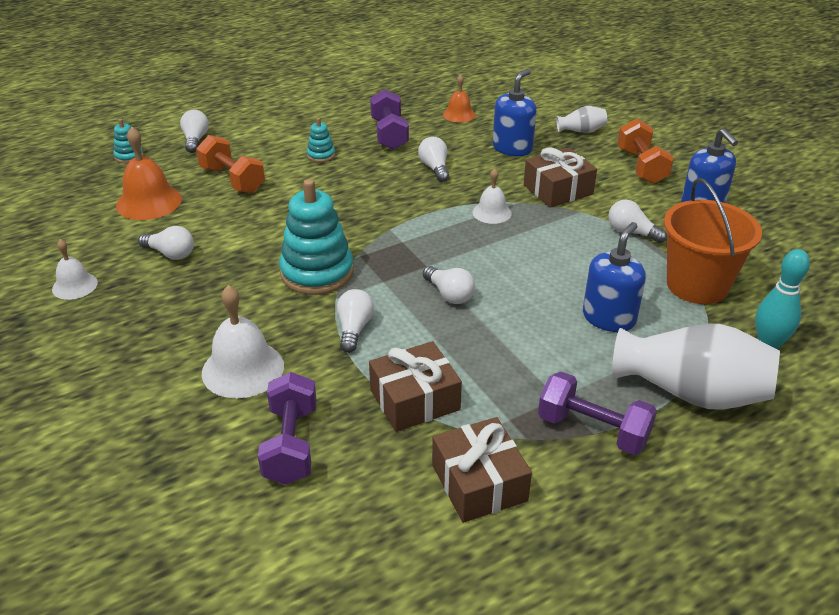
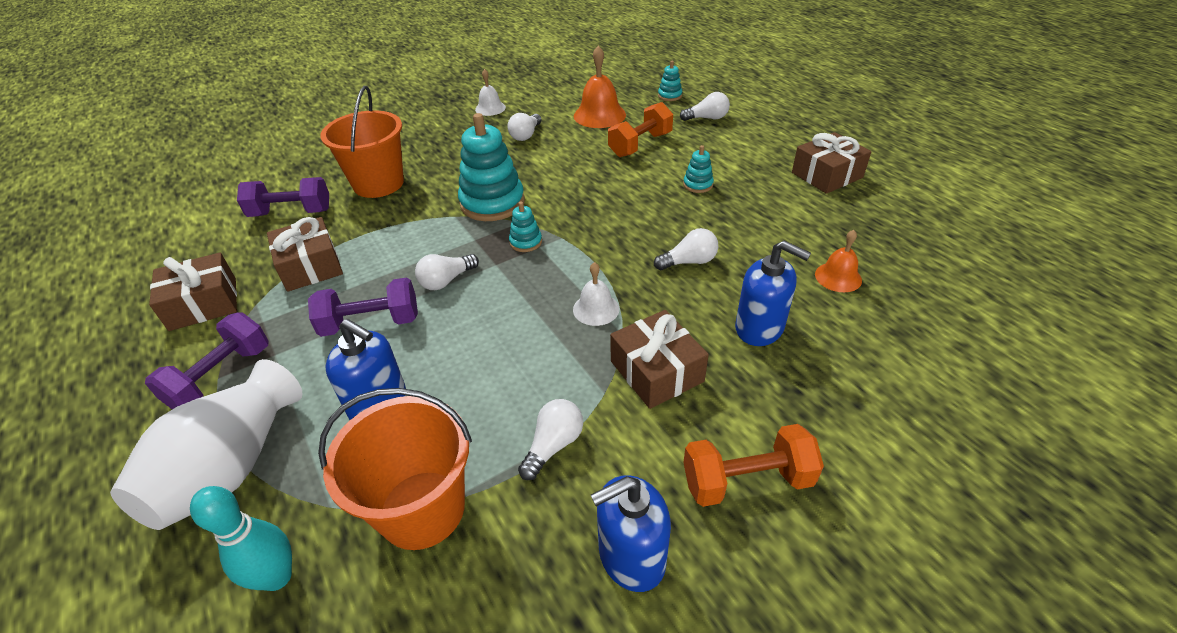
camera: 90 degrees right, 5 degrees up
(243, 369) = (378, 184): white bell -> orange bucket
(325, 99) = (827, 175): none -> brown gift
(354, 329) = (410, 229): white light bulb -> none
(389, 134) = (760, 224): purple dumbbell -> purple dumbbell (371, 323)
(393, 249) = (526, 242): none -> turquoise stacking toy
(581, 131) = (843, 408): white vase -> none

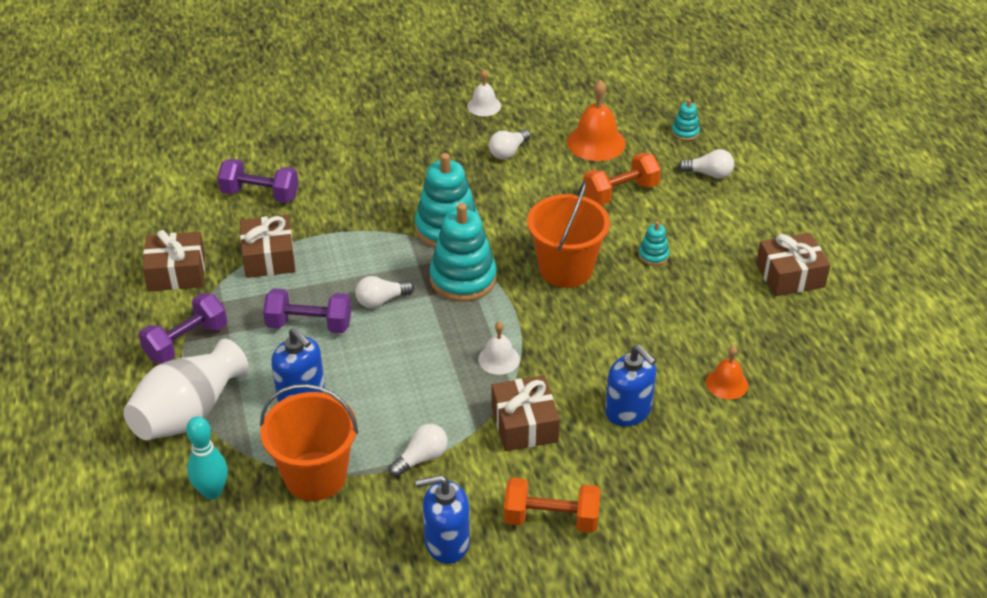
camera: 15 degrees right, 0 degrees up
(378, 184) = (346, 179): orange bucket -> orange bucket (566, 269)
(526, 242) = (463, 279): turquoise stacking toy -> turquoise stacking toy, size x2.15
(689, 262) = (601, 335): white light bulb -> none

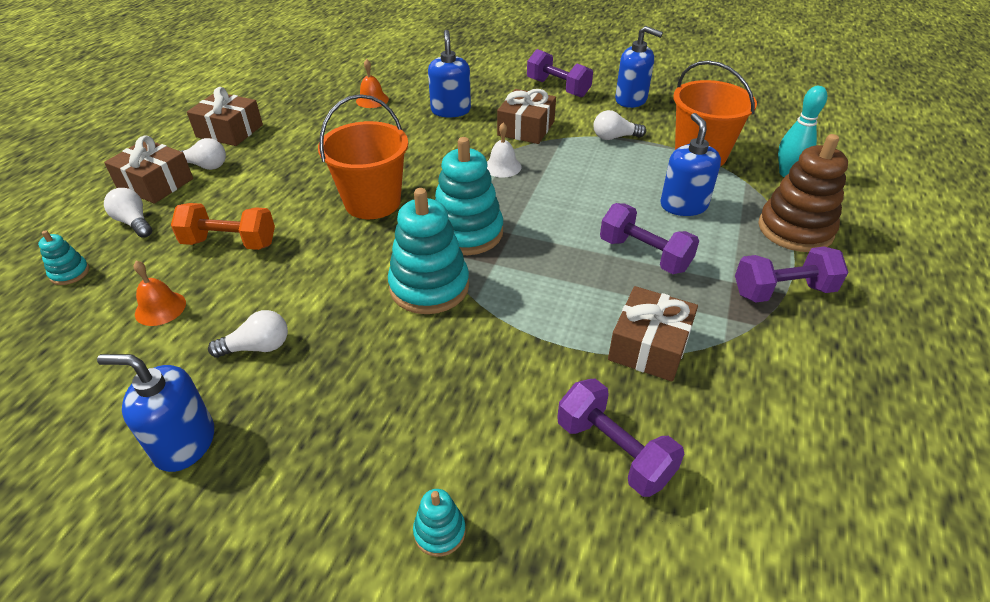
camera: 145 degrees left, 0 degrees up
(176, 272) = (776, 380): brown gift -> brown gift (155, 183)
(189, 413) = (795, 229): white vase -> brown stacking toy
(381, 300) = (559, 246): white light bulb -> white light bulb (205, 166)
(484, 106) = (184, 443): white bell -> blue soap dispenser
(551, 519) = (558, 88): orange dumbbell -> purple dumbbell
(596, 142) = (160, 308): orange bell -> orange bell, size x0.60
(653, 255) = (292, 182): turquoise stacking toy -> turquoise stacking toy (439, 531)

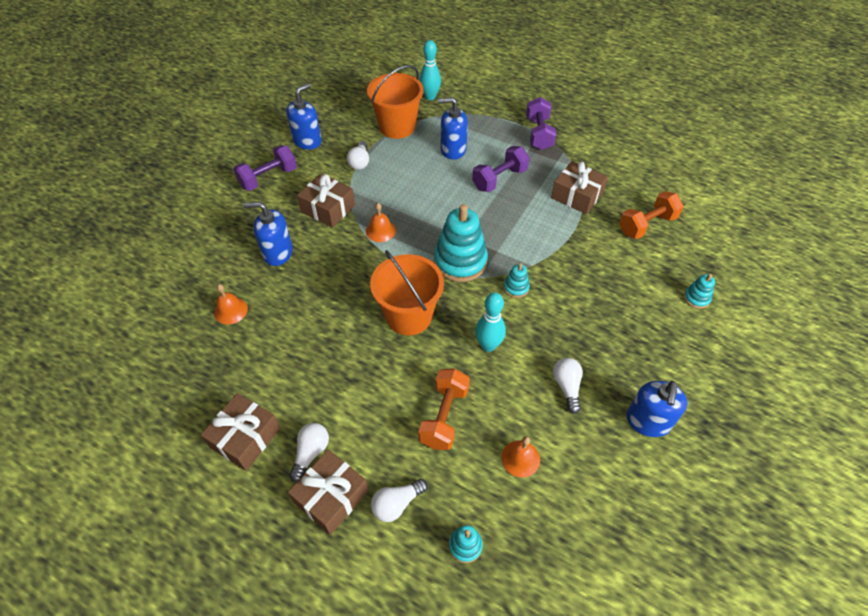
camera: 80 degrees left, 10 degrees up
(329, 268) = (488, 345): none -> turquoise bowling pin
(429, 287) = (516, 288): turquoise stacking toy -> turquoise stacking toy, size x0.47
(502, 166) = (380, 231): white bell -> orange bell
(613, 451) = (647, 225): purple dumbbell -> orange dumbbell
(795, 229) = (486, 112): brown stacking toy -> none

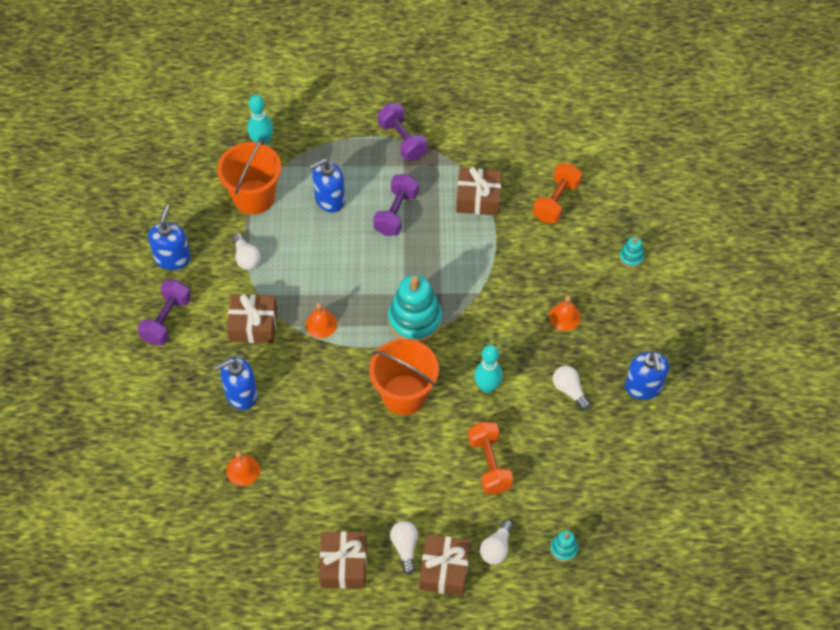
camera: 30 degrees left, 5 degrees up
(516, 288) = (478, 322): turquoise stacking toy -> none
(520, 458) = (566, 466): orange bell -> orange bell (564, 317)

